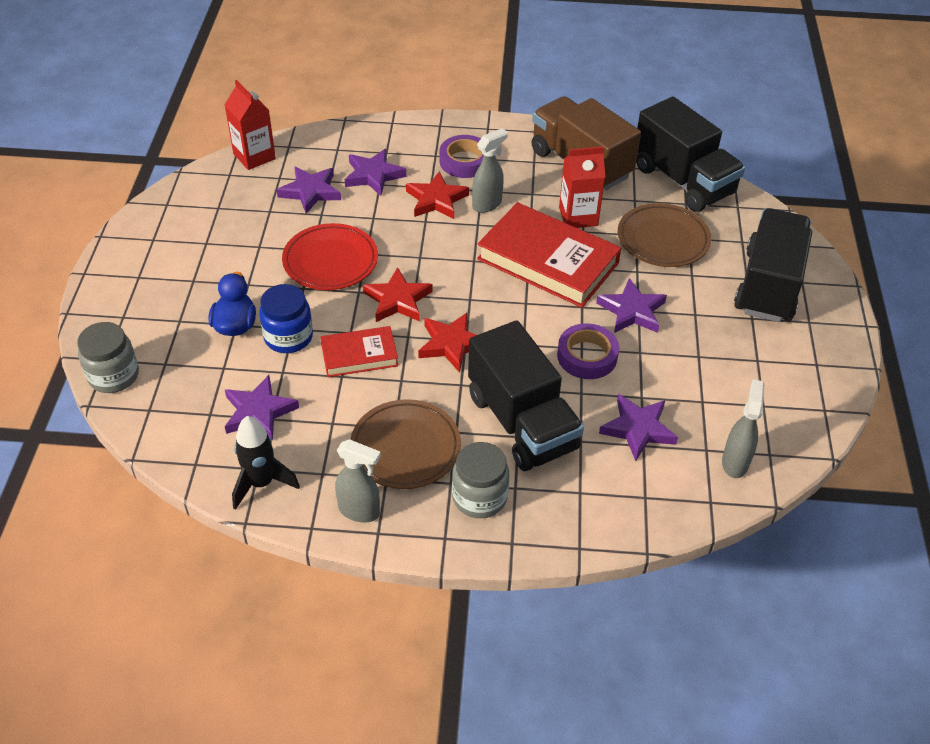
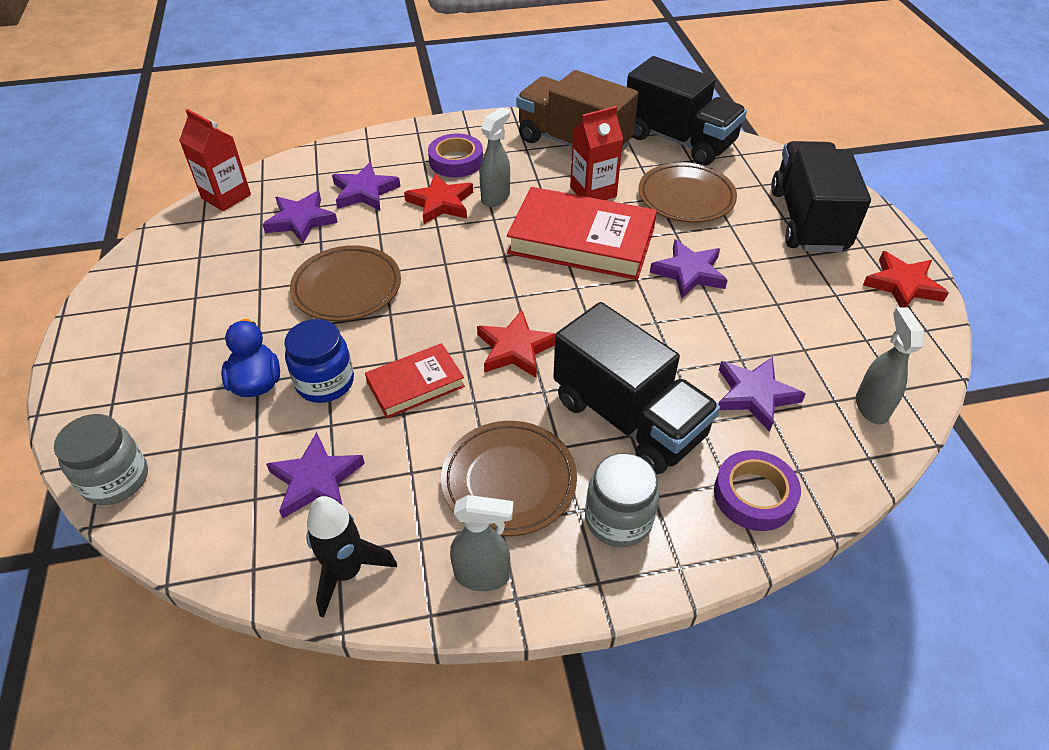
camera: 15 degrees left, 0 degrees up
(330, 261) = (347, 288): red plate -> brown plate
(397, 300) = (437, 314): red star -> red star (903, 285)
(587, 356) = (665, 329): purple tape -> purple tape (754, 495)

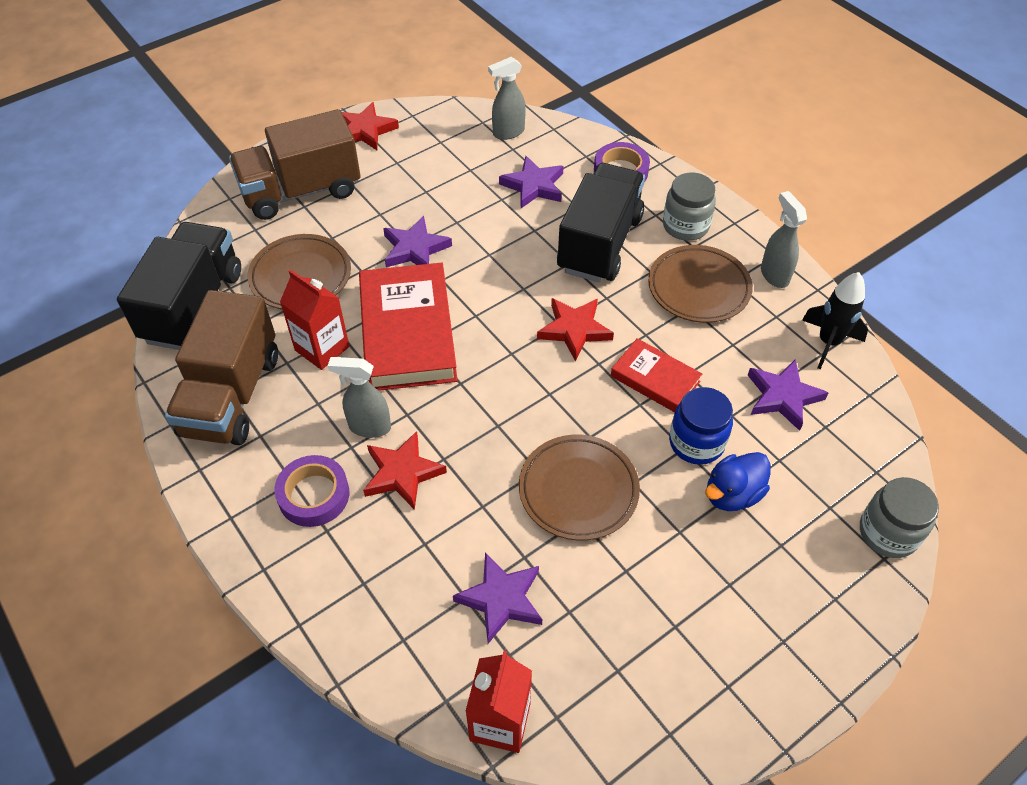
camera: 115 degrees left, 5 degrees up
(364, 191) = (416, 561): purple star -> none
(807, 220) = (301, 191): black truck -> brown truck

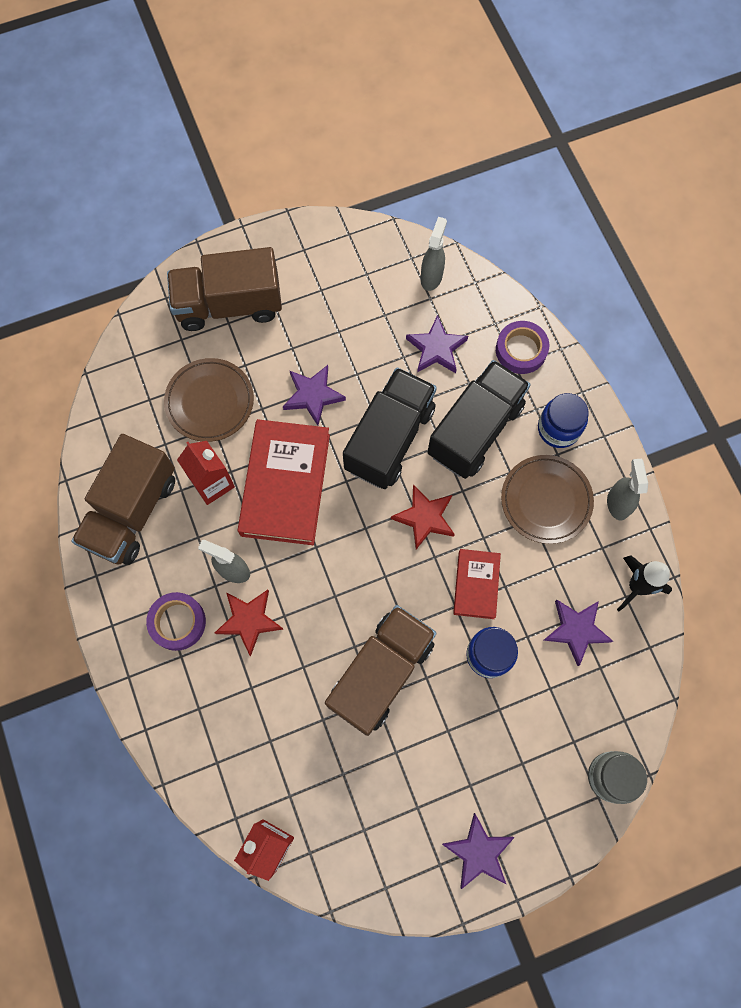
camera: 15 degrees right, 20 degrees up
(193, 306) = (116, 412): black truck -> black truck (389, 438)
(365, 130) = (301, 243): red star -> none
(501, 599) = (296, 750): purple star -> purple star (478, 852)
(508, 132) = (431, 277): grey spray bottle -> grey spray bottle turned 120 degrees clockwise
(578, 490) = (381, 673): brown plate -> brown truck
(655, 379) = (476, 585): red book -> red book turned 45 degrees clockwise
(685, 226) = (558, 429): grey jar -> blue jar
(732, 494) = (501, 709): blue duck -> none

